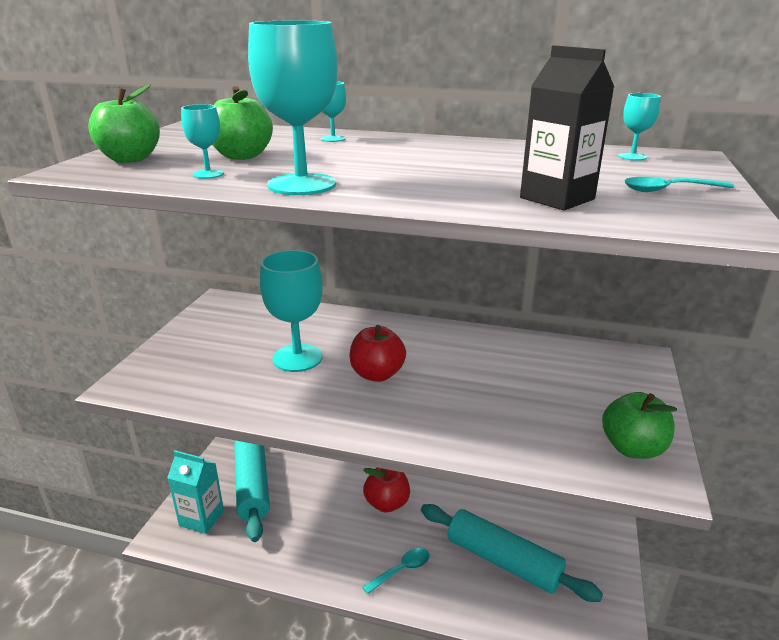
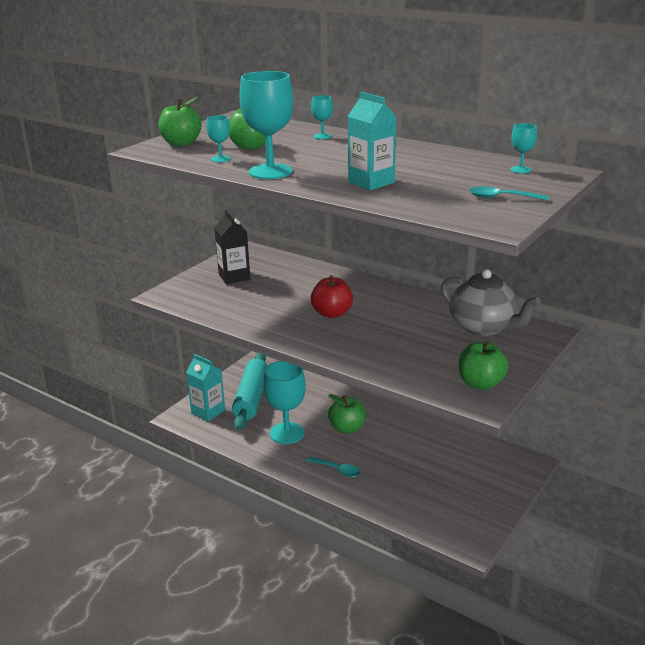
camera: 20 degrees right, 0 degrees up
(297, 358) = (282, 295): turquoise goblet -> turquoise goblet (287, 433)
(387, 503) = (347, 428): red apple -> green apple
(401, 570) = (337, 470): turquoise spoon -> turquoise spoon turned 45 degrees clockwise
(467, 186) = (371, 182): none -> turquoise carton
(503, 561) = (417, 480): turquoise rolling pin -> none
(557, 198) = (417, 196): black carton -> black carton (234, 277)
(570, 362) = (484, 327): none -> grey teapot

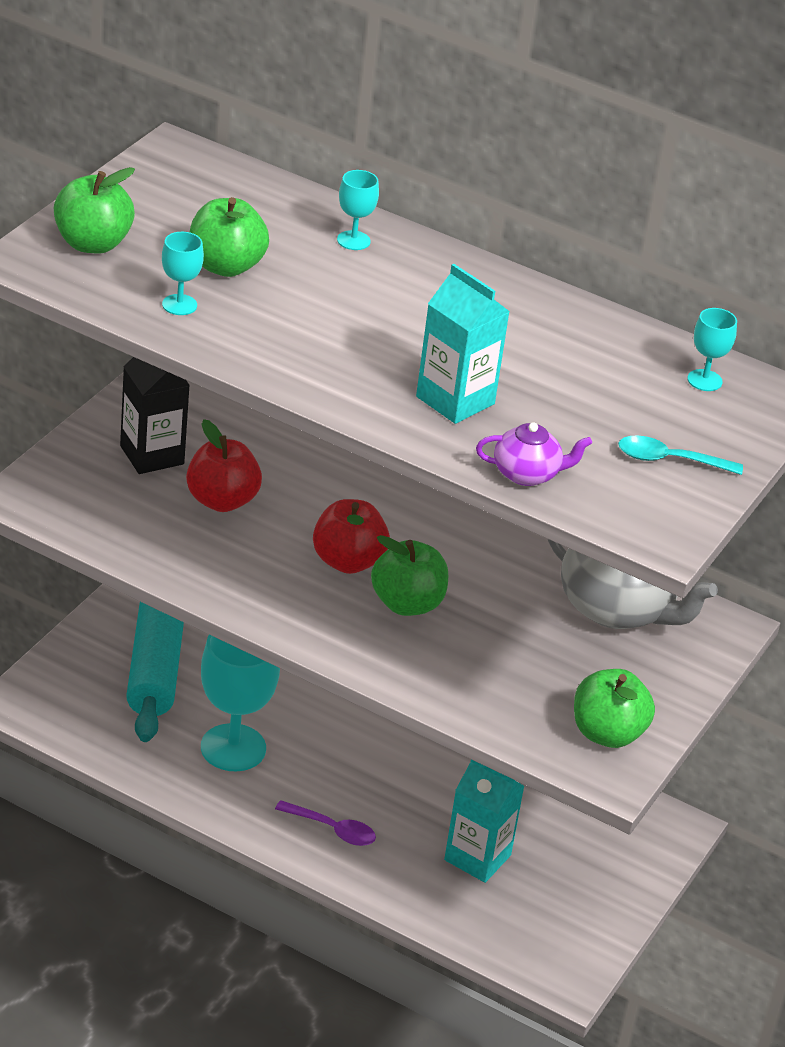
camera: 10 degrees left, 10 degrees up
(208, 411) = (75, 693): turquoise carton -> turquoise carton (477, 857)
(267, 292) = (222, 500): none -> red apple
(270, 172) = (277, 353): turquoise goblet -> none
(337, 470) = (332, 829): turquoise spoon -> purple spoon
(347, 428) = (346, 742): green apple -> green apple (407, 604)
(412, 206) = (527, 474): none -> purple teapot

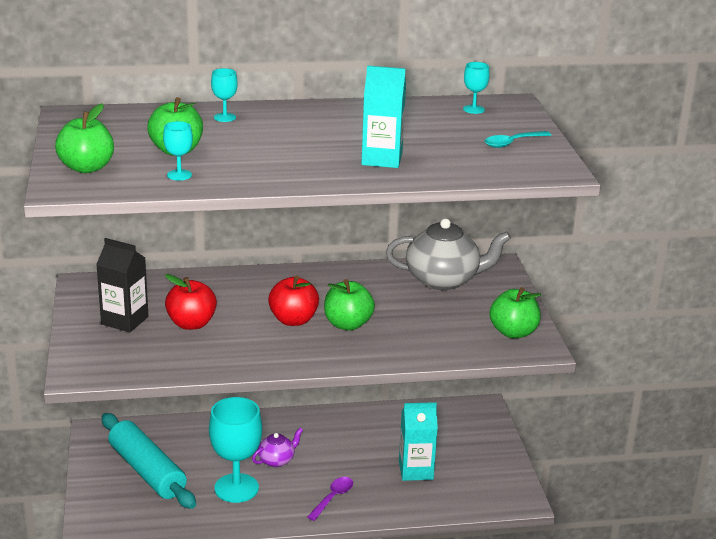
camera: 35 degrees left, 10 degrees down
(332, 829) = (333, 498): purple spoon -> purple spoon turned 45 degrees counterclockwise
(527, 474) = (463, 173): purple teapot -> purple teapot (277, 460)

